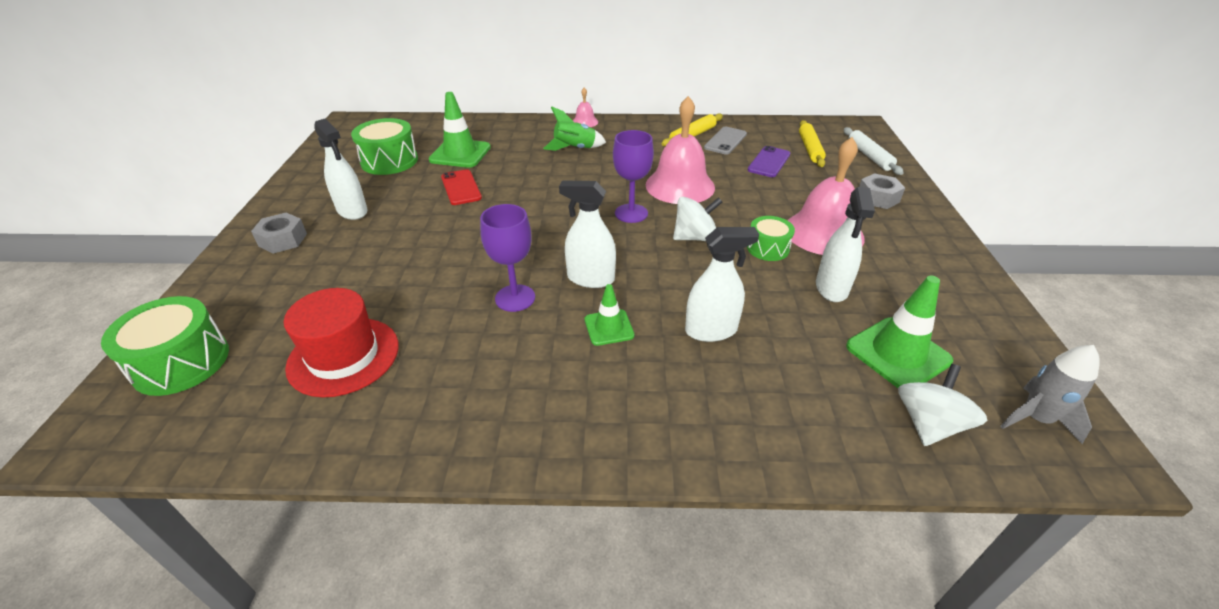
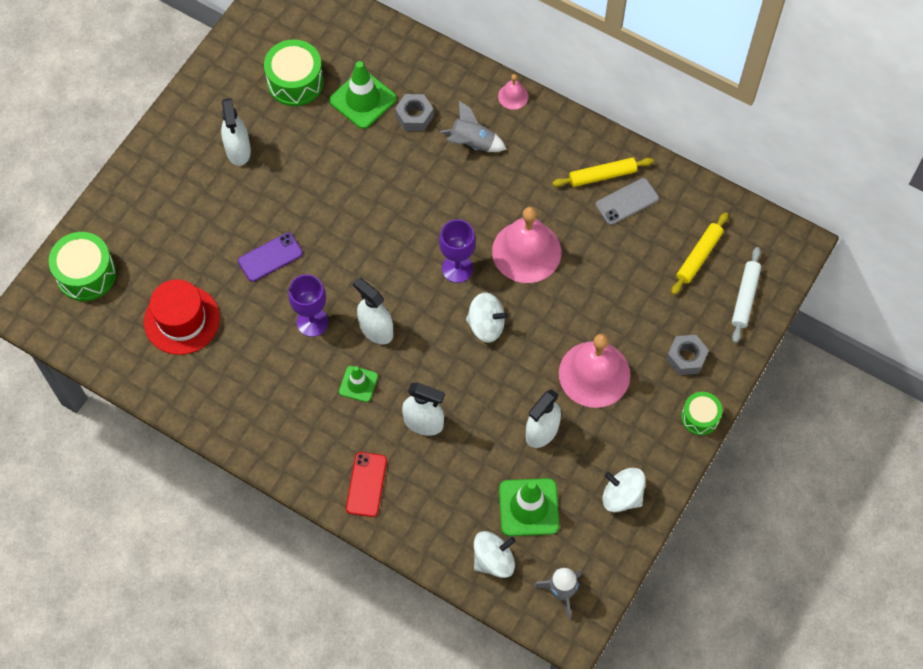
camera: 30 degrees right, 25 degrees up
(283, 240) = (175, 166): grey nut -> grey nut (414, 116)
(461, 187) = (338, 158): red phone -> red phone (366, 484)
(575, 149) = (472, 143): green rocket -> grey rocket
(768, 248) = (533, 367): green drum -> green drum (700, 417)
(769, 162) = (638, 257): purple phone -> purple phone (270, 257)
(963, 303) = (622, 496): none -> white spinning top

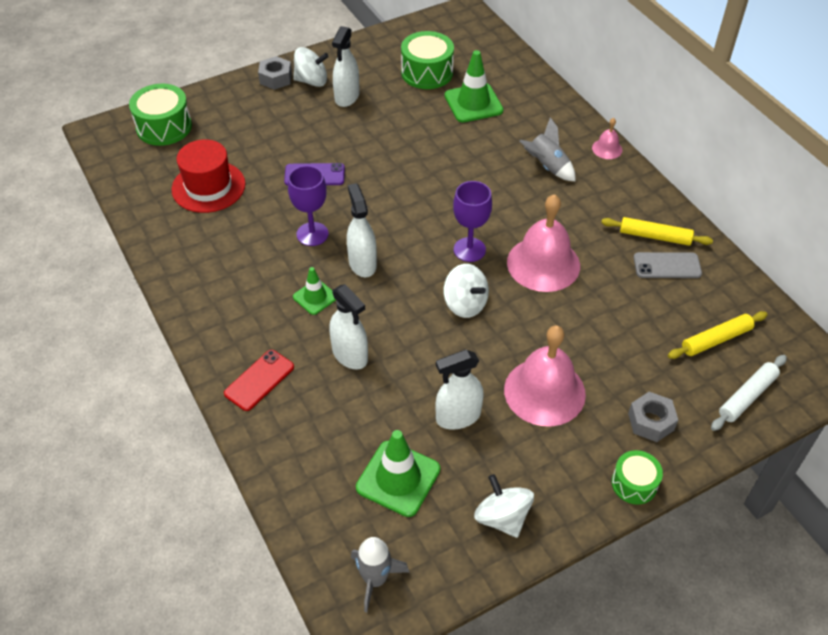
camera: 30 degrees right, 15 degrees down
(414, 116) = (509, 130): grey nut -> grey nut (275, 78)
(493, 560) = (328, 509): white spinning top -> white spinning top (311, 81)

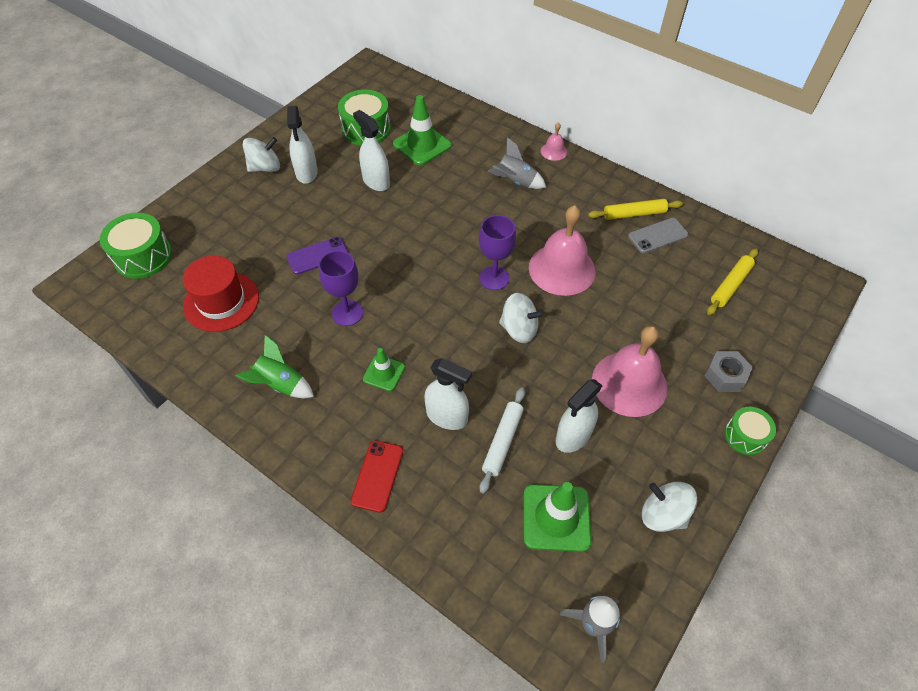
camera: 25 degrees left, 5 degrees up
(220, 274) = (280, 384): none -> green rocket
(275, 78) = (229, 175): grey nut -> none
(362, 263) = (409, 325): white spray bottle -> white spray bottle (376, 182)
(747, 396) = (780, 325): white rolling pin -> white rolling pin (502, 442)

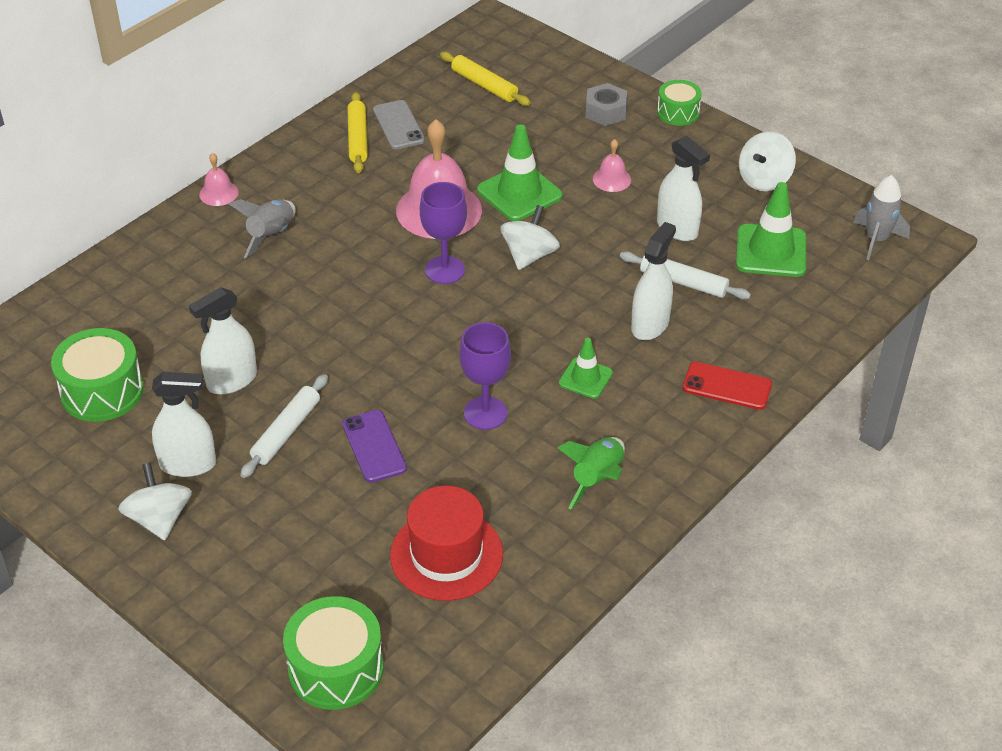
camera: 85 degrees left, 10 degrees down
(332, 212) = (286, 432): none -> white rolling pin
(422, 145) = (162, 326): green traffic cone -> green traffic cone (519, 193)
(629, 383) = (611, 179): pink bell -> pink bell, size x0.46

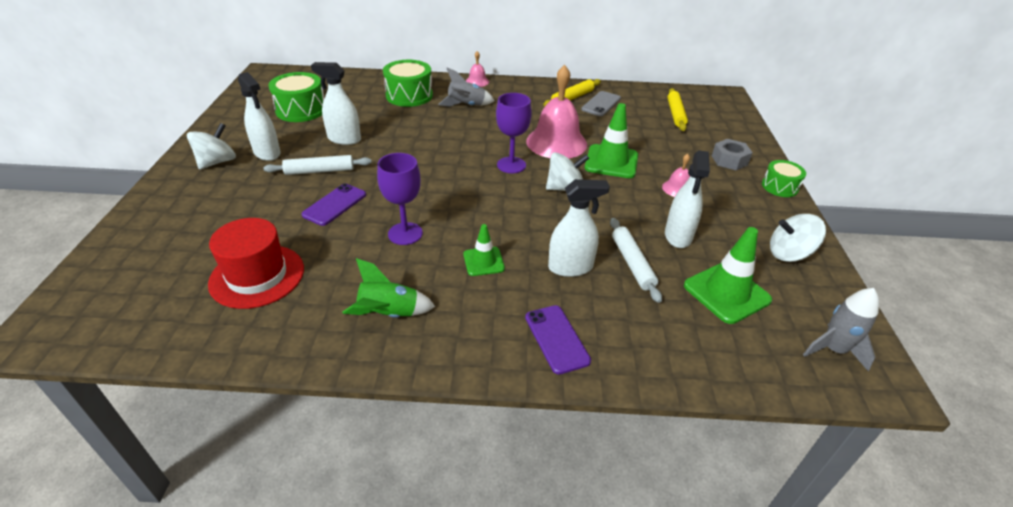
camera: 50 degrees right, 5 degrees down
(336, 668) = (120, 275): green drum -> green drum (409, 95)
(727, 386) = (556, 339): red phone -> purple phone

